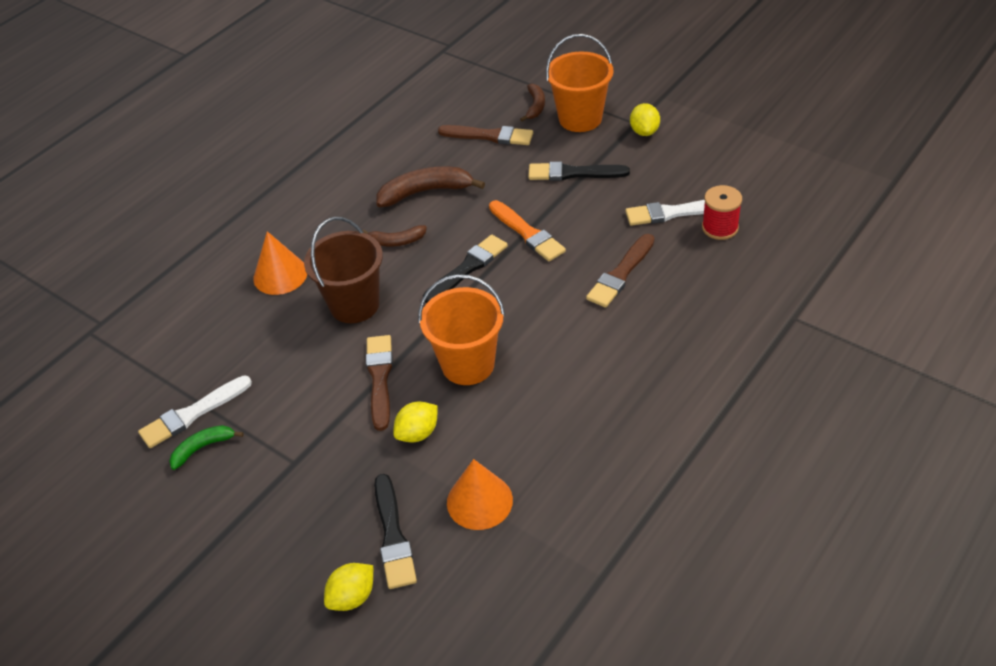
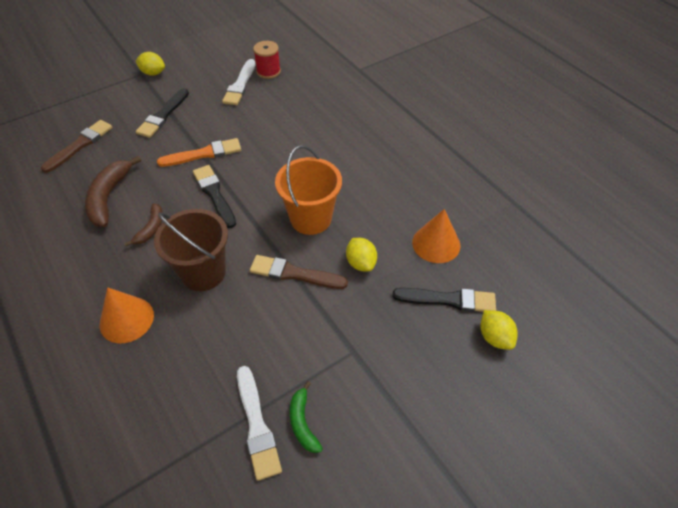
camera: 75 degrees left, 5 degrees up
(535, 106) = (72, 113): brown banana -> none
(580, 118) = (109, 96): orange bucket -> none
(620, 274) = (277, 122): brown brush -> none

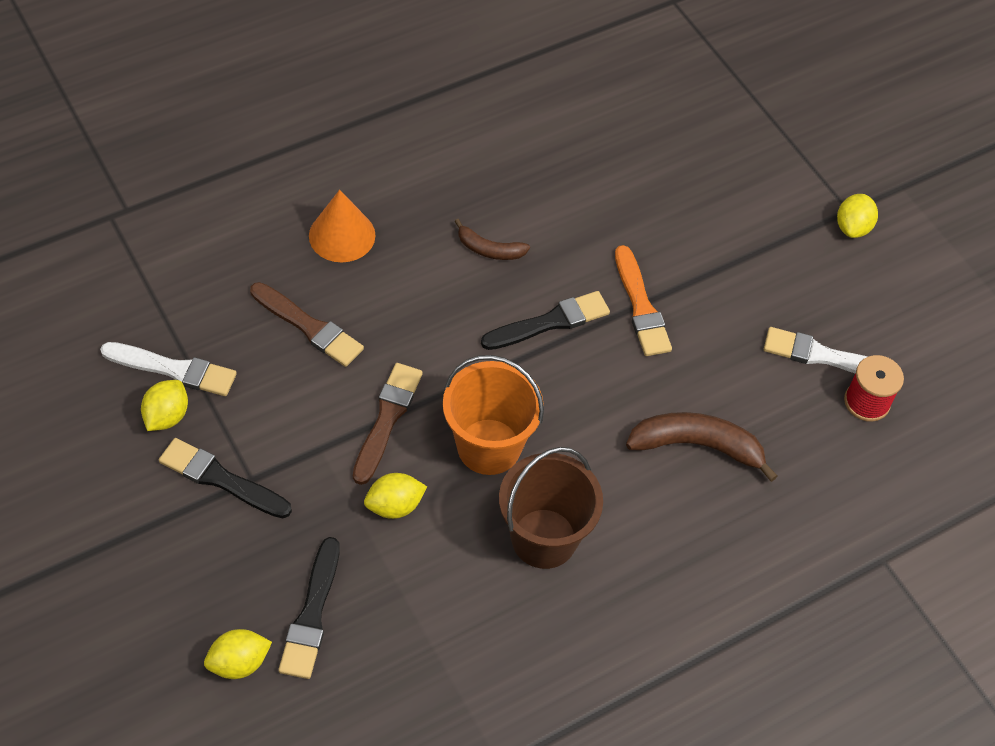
camera: 90 degrees right, 5 degrees up
(80, 145) = (666, 151): brown brush -> brown brush (309, 327)
(109, 197) = (554, 197): brown banana -> brown banana (697, 446)
(163, 115) = (736, 248): black brush -> black brush (221, 479)
(203, 272) = (404, 312): brown bucket -> brown bucket (544, 538)
(257, 425) = (174, 369): white brush -> white brush turned 150 degrees counterclockwise
(303, 422) = (167, 416): green banana -> yellow lemon
(436, 243) = (419, 617): orange cone -> none

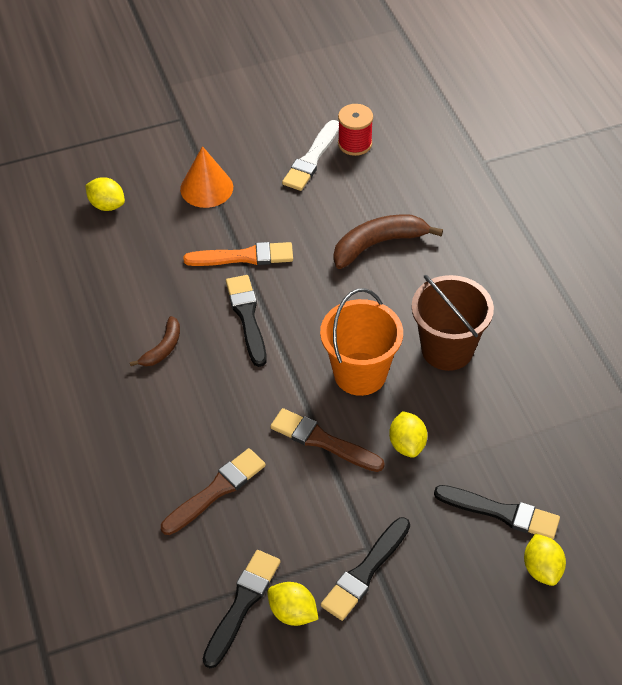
camera: 75 degrees left, 5 degrees down
(174, 369) = (242, 604): white brush -> black brush
(342, 235) = (119, 456): orange cone -> orange cone (206, 188)
(697, 446) = (378, 244): brown banana -> brown banana turned 45 degrees clockwise
(852, 227) = (198, 119): yellow lemon -> yellow lemon (107, 205)

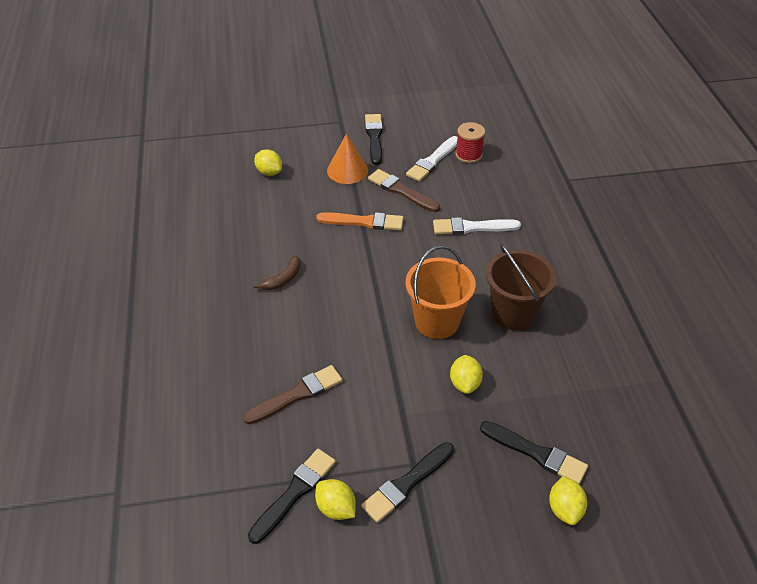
camera: 10 degrees right, 5 degrees down
(247, 317) = (355, 265): black brush -> black brush (374, 137)
(322, 441) = (394, 369): brown brush -> brown brush (401, 191)
(378, 244) = (472, 227): brown banana -> white brush

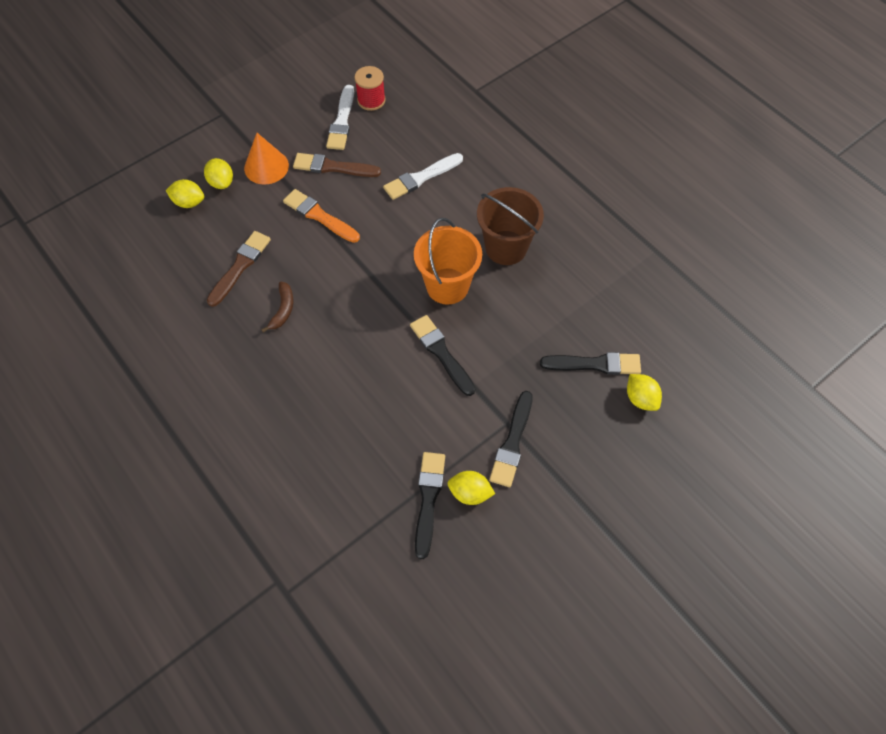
camera: 30 degrees left, 15 degrees up
(297, 395) = (372, 414): brown brush -> brown brush (240, 266)
(364, 222) = (319, 216): orange brush -> orange brush turned 120 degrees counterclockwise
(374, 137) = (268, 118): black brush -> black brush (441, 353)
(465, 383) = (505, 332): yellow lemon -> yellow lemon (221, 182)

